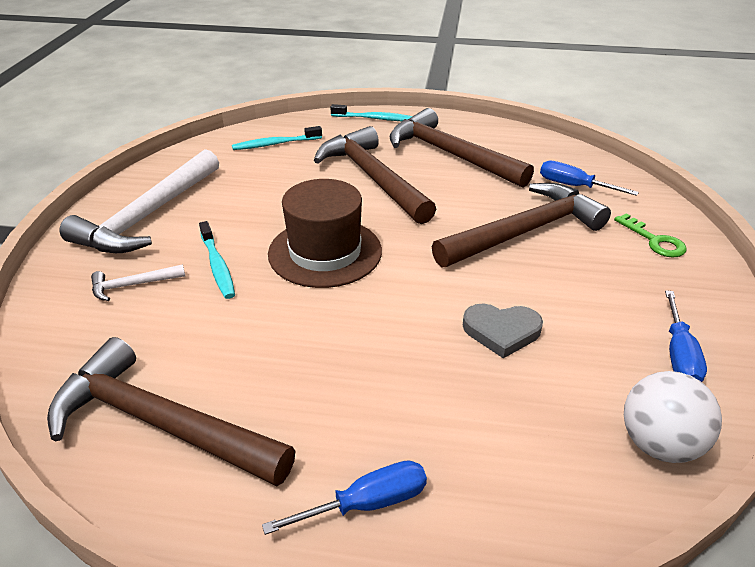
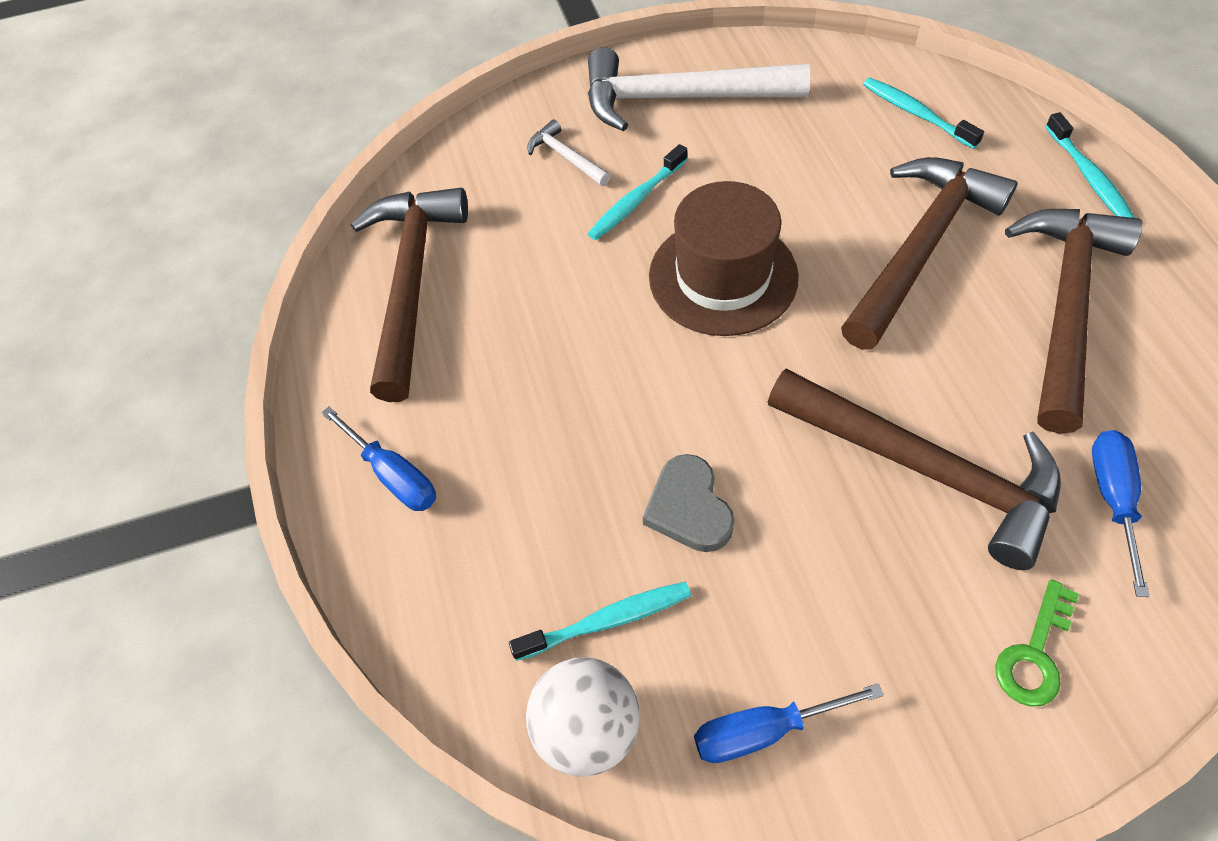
camera: 70 degrees right, 20 degrees up
(574, 404) = (606, 620): none -> turquoise toothbrush

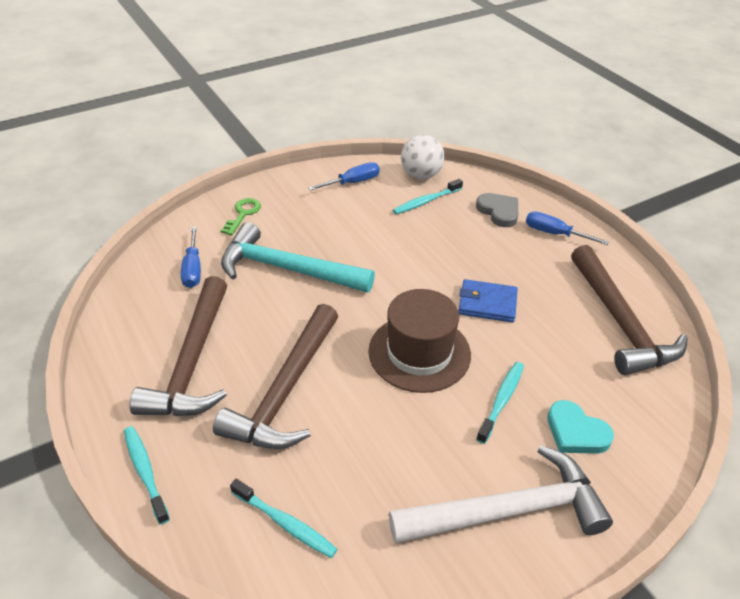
camera: 160 degrees right, 15 degrees down
(566, 157) = (576, 432): white hammer -> turquoise heart
(590, 342) = (487, 303): none -> blue wallet
(689, 508) = (403, 240): grey heart -> grey heart (499, 212)
(924, 469) = (287, 269): brown hammer -> turquoise hammer

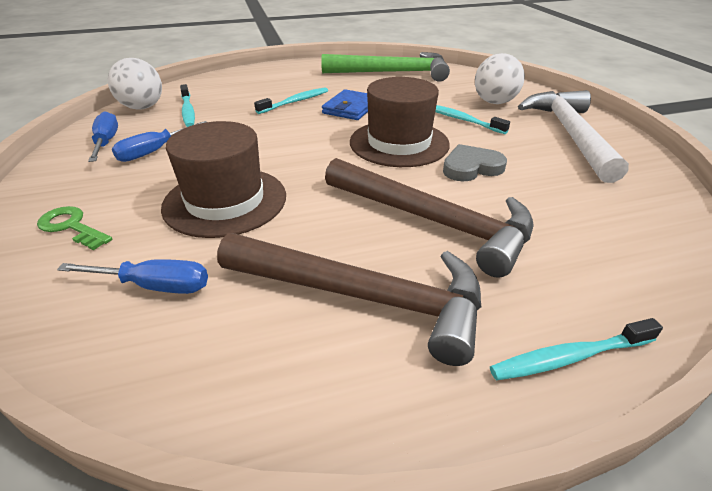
camera: 75 degrees left, 5 degrees down
(285, 523) = (615, 239): turquoise toothbrush -> turquoise toothbrush (295, 102)
(287, 269) = (225, 201): turquoise hammer -> brown hat
(499, 212) = (237, 86): grey heart -> grey heart (471, 167)
(555, 234) = (284, 74): blue screwdriver -> blue screwdriver (155, 151)
(576, 432) = (494, 102): turquoise heart -> white ball
(620, 322) = (393, 73): brown hammer -> green hammer

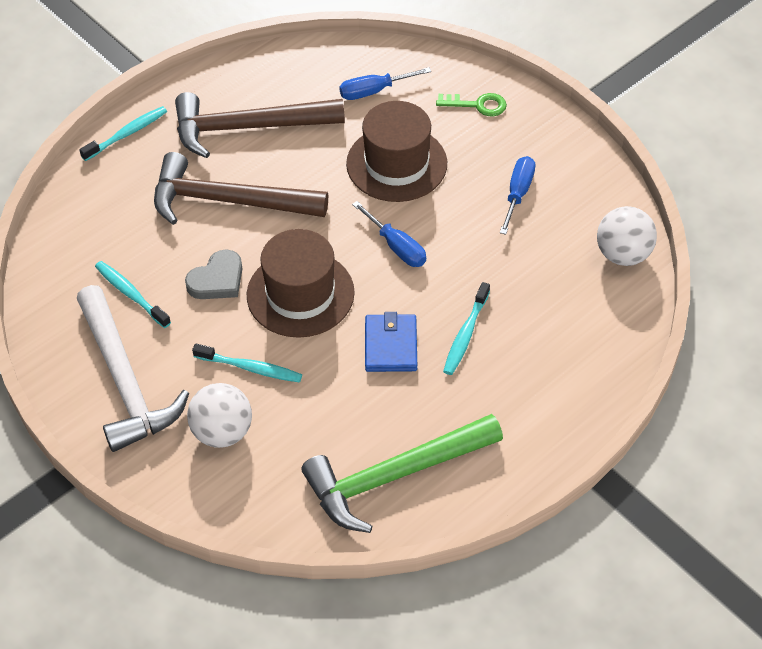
camera: 155 degrees right, 15 degrees up
(106, 142) = (577, 188): blue screwdriver -> blue screwdriver (396, 246)
(188, 111) = (565, 267): turquoise toothbrush -> turquoise toothbrush (131, 294)

